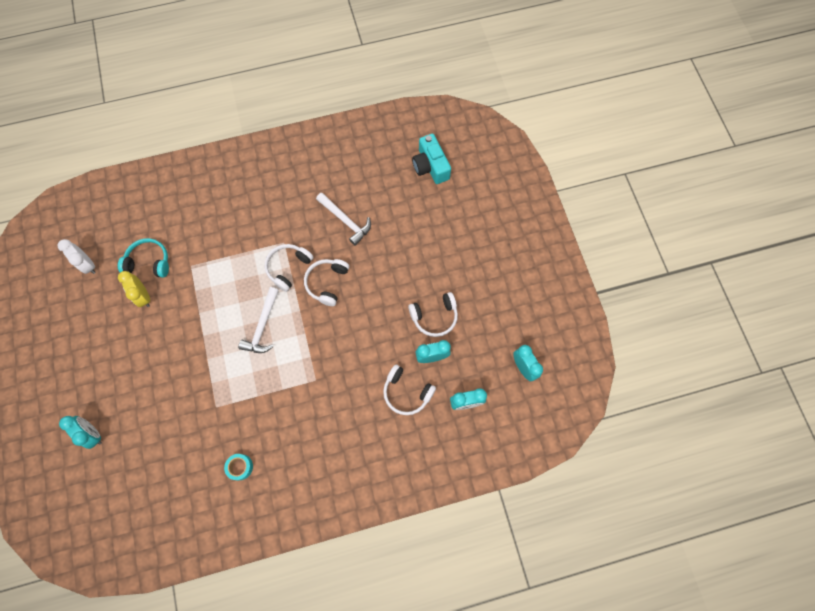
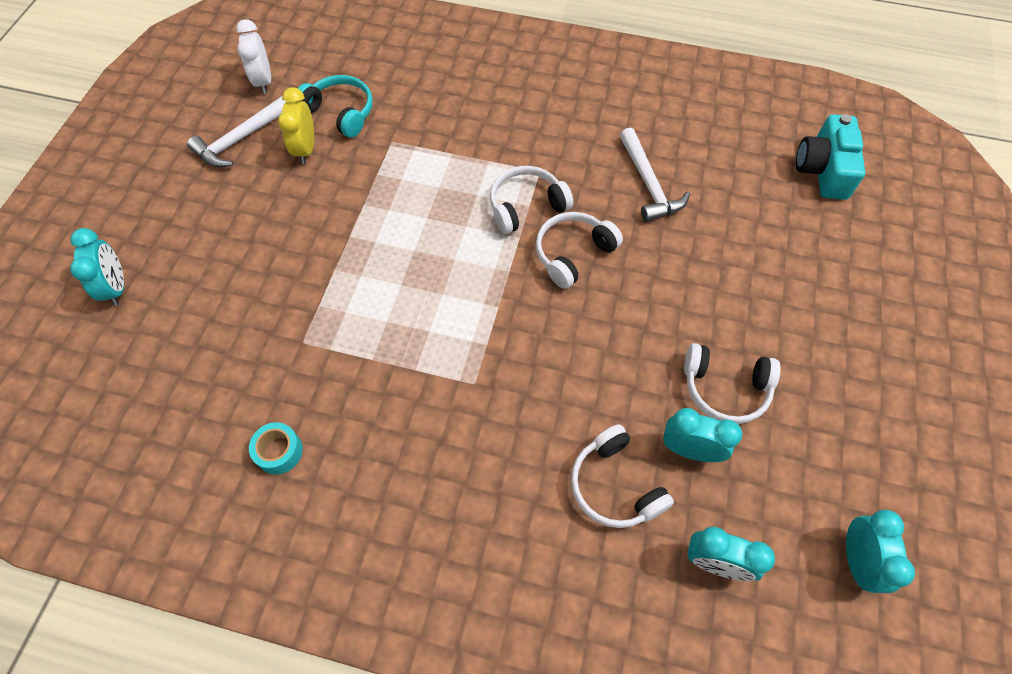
camera: 30 degrees right, 10 degrees down
(263, 326) = (441, 265): white hammer -> white hammer (241, 139)

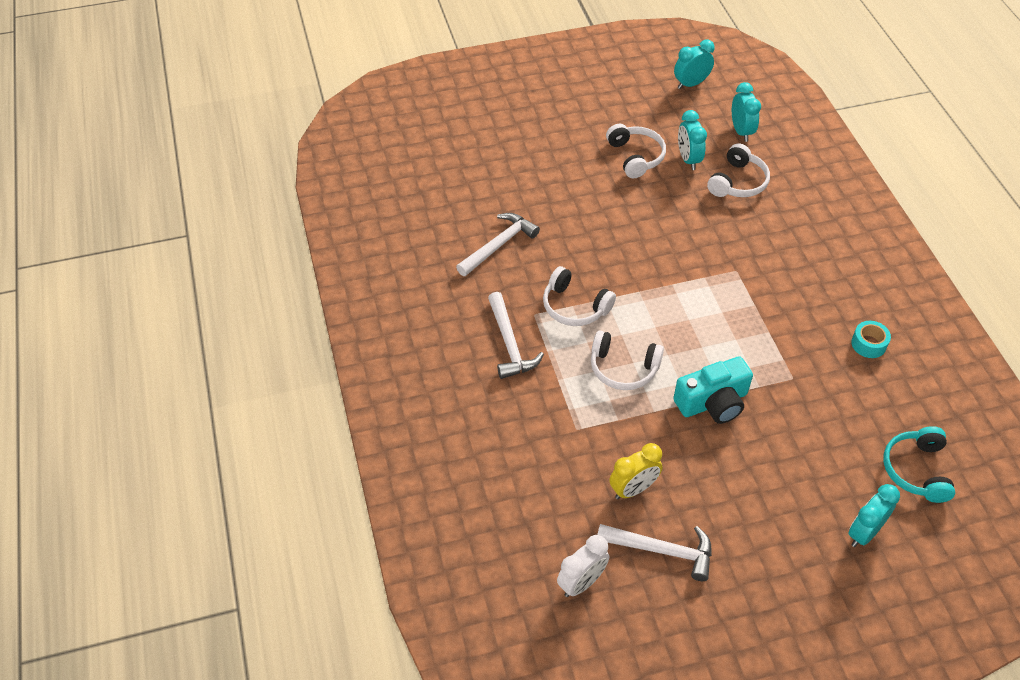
camera: 120 degrees left, 10 degrees down
(340, 112) = (573, 488): turquoise headphones -> turquoise headphones (916, 470)
(516, 138) = (510, 344): none -> white hammer
(573, 254) = (596, 262): white headphones -> white headphones (623, 368)
(823, 170) = (415, 158): turquoise camera -> turquoise camera (713, 402)

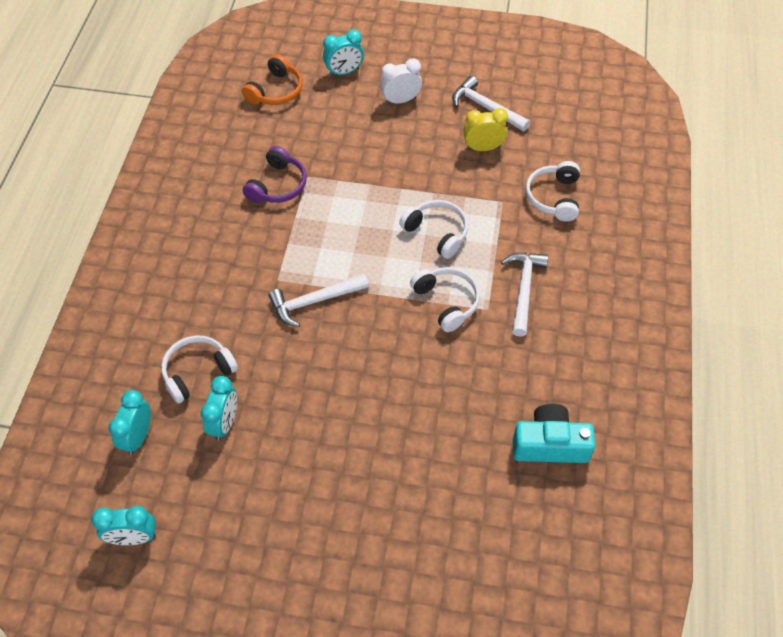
camera: 155 degrees left, 5 degrees up
(498, 245) = (486, 396): white hammer -> white hammer (314, 301)
(581, 582) = (551, 109): white clock -> white clock (400, 100)
(635, 157) = (277, 451): white headphones -> white headphones (554, 197)
(713, 402) = (383, 182): turquoise camera -> turquoise camera (549, 444)
(813, 357) = (277, 185): none -> purple headphones
(868, 344) = (225, 178): turquoise tape -> none
(916, 470) = (275, 91): turquoise headphones -> orange headphones

